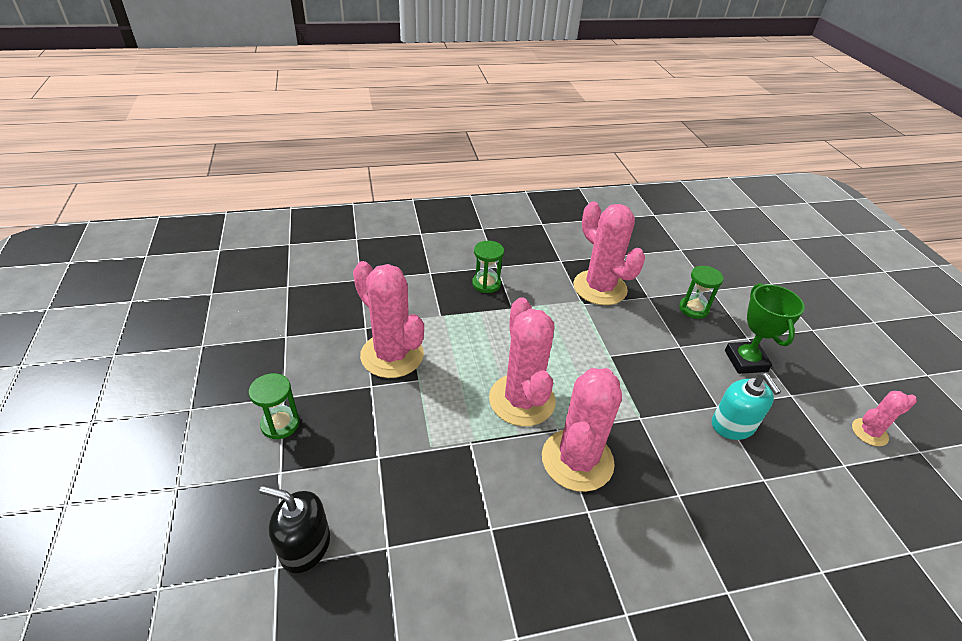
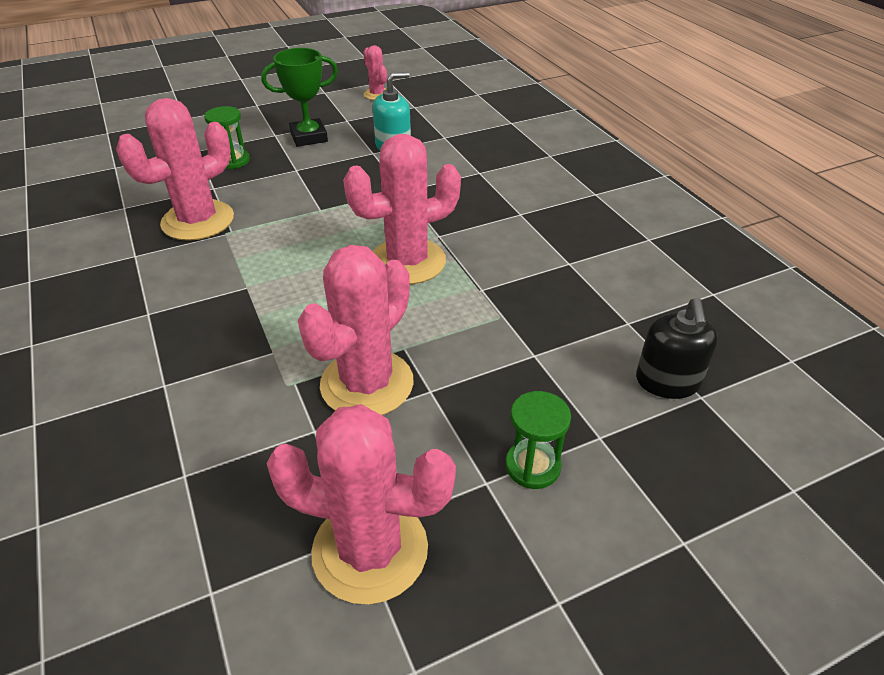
camera: 100 degrees left, 0 degrees up
(486, 284) = (193, 317): green hourglass -> none
(577, 460) = (469, 222): pink cactus -> pink cactus (370, 550)

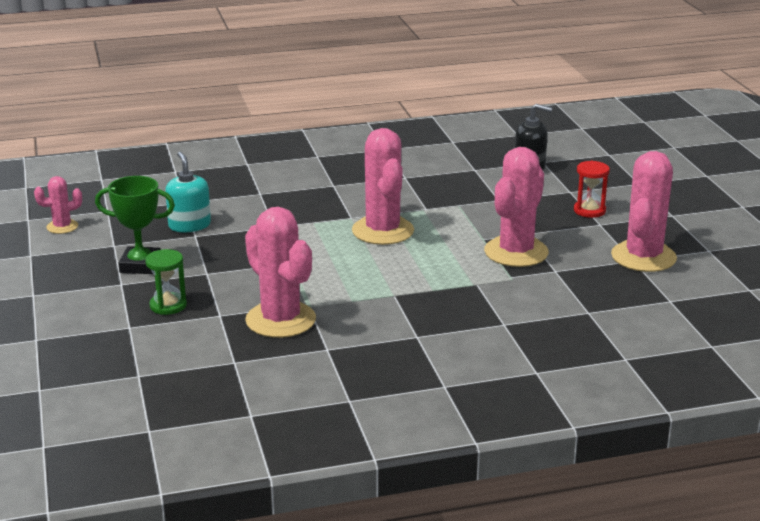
camera: 80 degrees left, 15 degrees down
(309, 137) = (140, 265): green trophy -> green trophy turned 75 degrees counterclockwise
(367, 384) = (516, 252): pink cactus -> pink cactus turned 75 degrees clockwise
(532, 466) = (589, 211): green hourglass -> red hourglass

